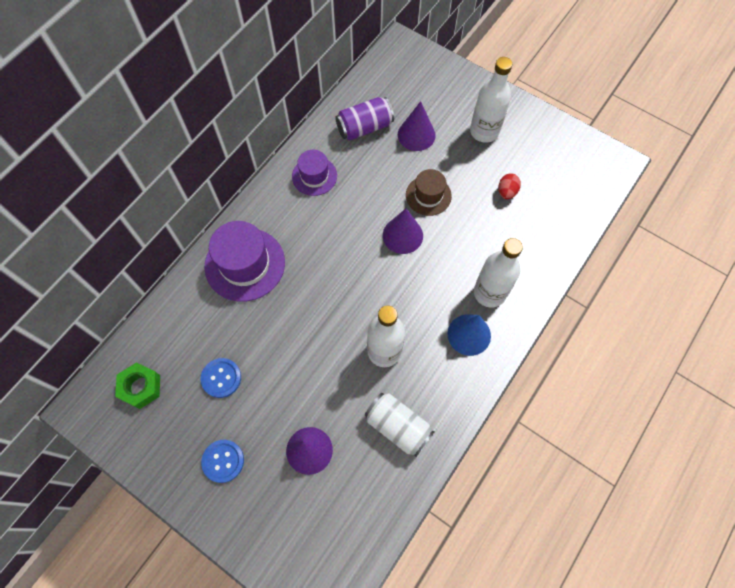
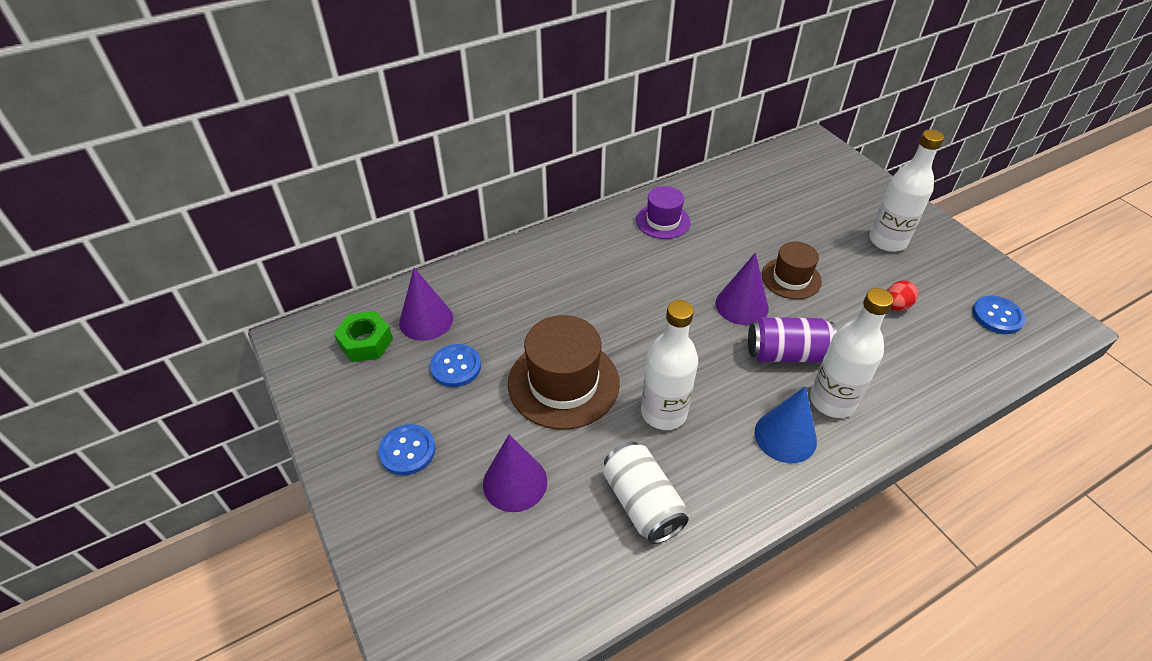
camera: 25 degrees right, 20 degrees down
(245, 264) = (543, 272): purple hat -> none
(305, 357) = (563, 383): none -> brown hat
(364, 127) = (741, 197): purple can -> purple can (786, 354)
(416, 135) = (800, 220): purple cone -> purple cone (426, 320)
(574, 174) = (997, 316): none -> blue button

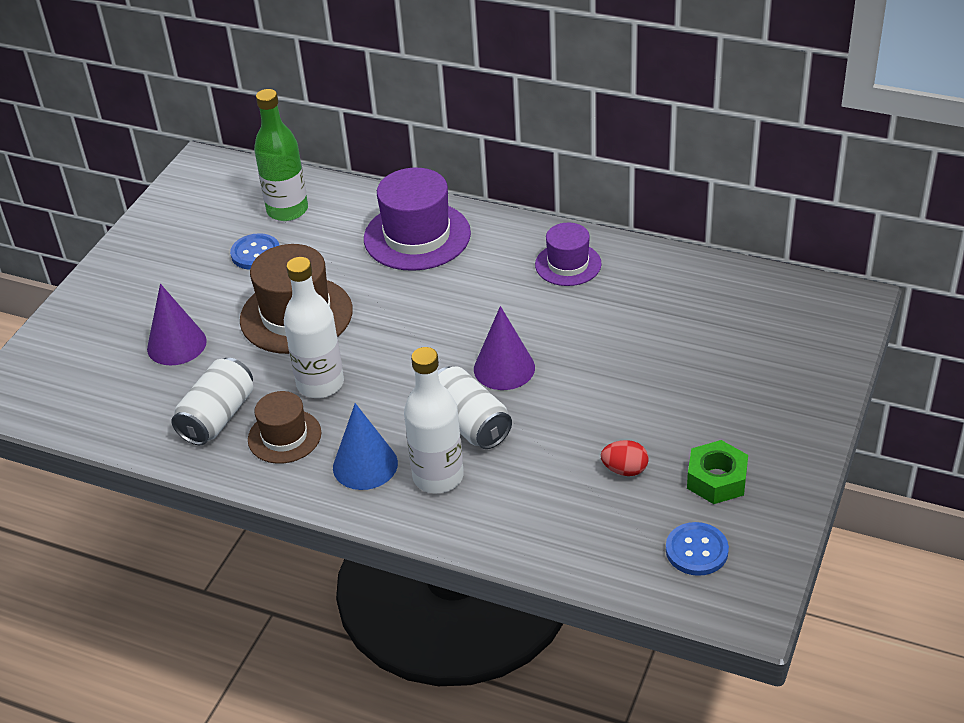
camera: 55 degrees right, 5 degrees down
(365, 342) = (233, 197): green nut -> green nut (716, 479)
(407, 451) = (156, 279): blue button -> none
(426, 320) = (287, 210): purple cone -> green bottle
(548, 270) = (417, 236): none -> purple hat
(786, 354) = (469, 424): purple can -> white can
(791, 278) = (582, 382): brown hat -> brown hat (284, 436)
(887, 241) = (730, 425): white bottle -> none

